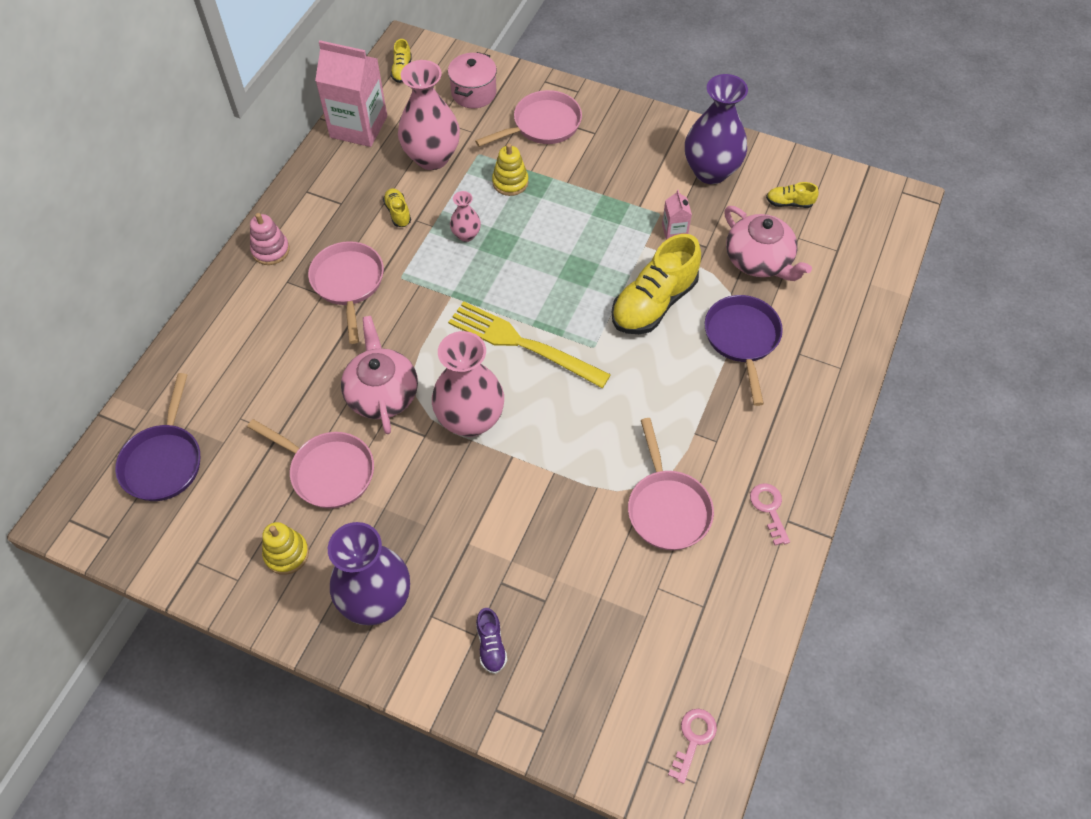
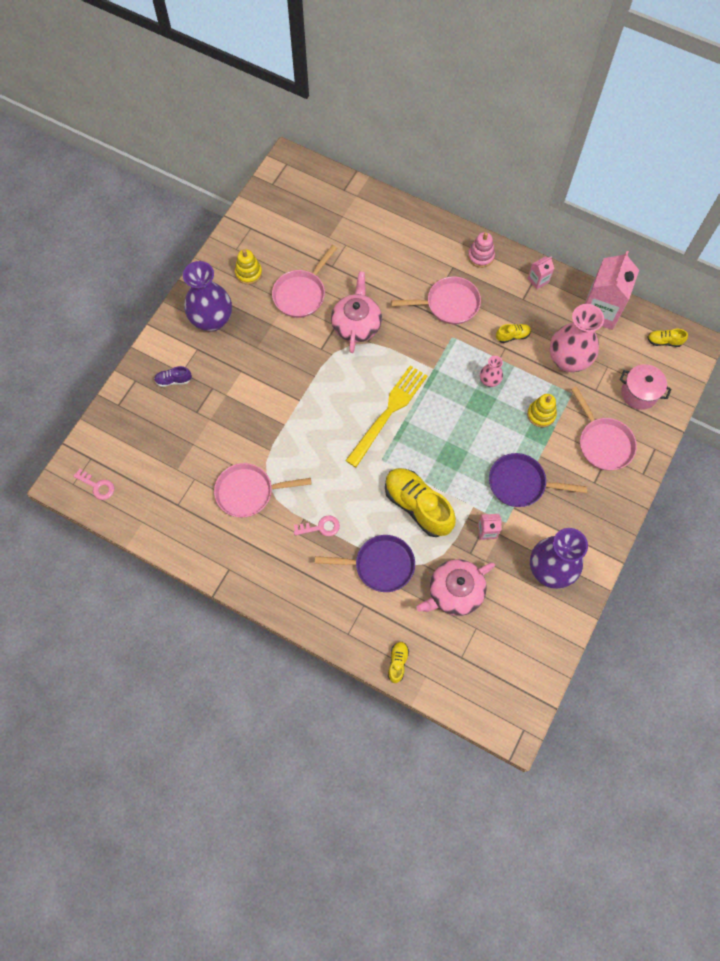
camera: 95 degrees right, 10 degrees up
(164, 461) = (319, 207): purple pan -> purple pan (521, 483)
(312, 188) = (538, 280): none -> pink carton
(382, 393) = (356, 324): pink teapot -> pink teapot turned 75 degrees counterclockwise
(470, 419) = (330, 376): pink vase -> none
(769, 509) = (239, 558): pink key -> pink key (320, 527)
(789, 203) = (513, 628): yellow shoe -> yellow shoe (397, 662)

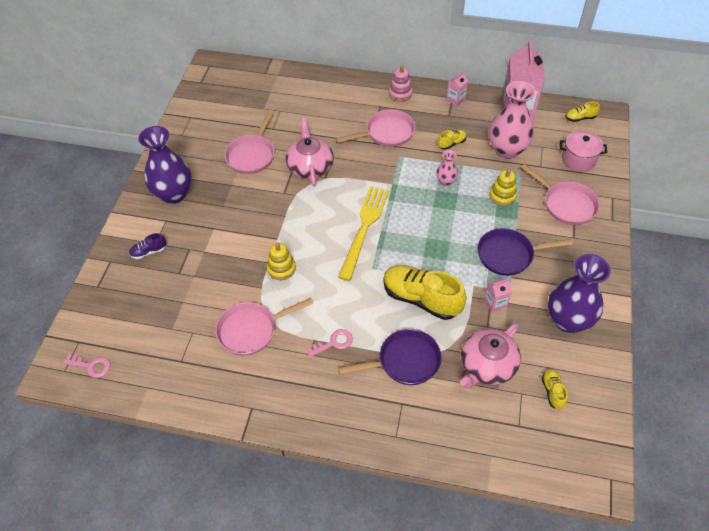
camera: 15 degrees left, 15 degrees down
(248, 273) = (198, 150): yellow stacking toy -> yellow stacking toy (281, 268)
(397, 662) = (457, 450): yellow shoe -> yellow shoe (552, 392)

